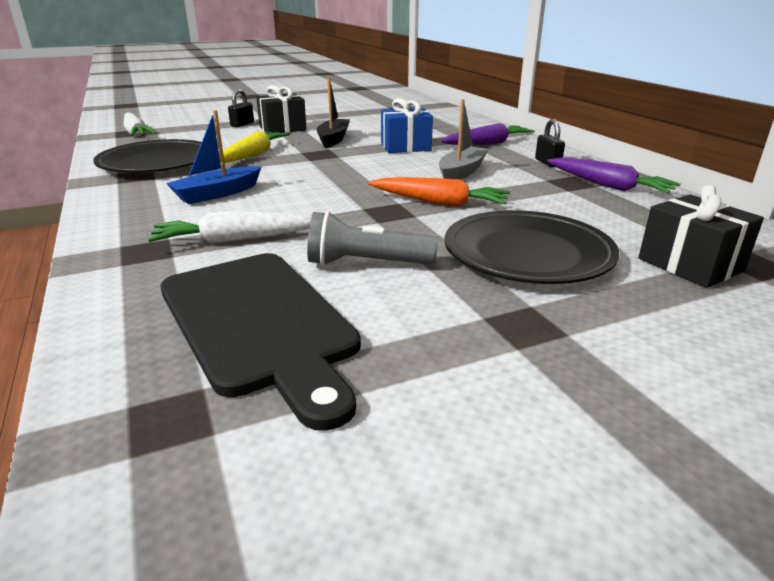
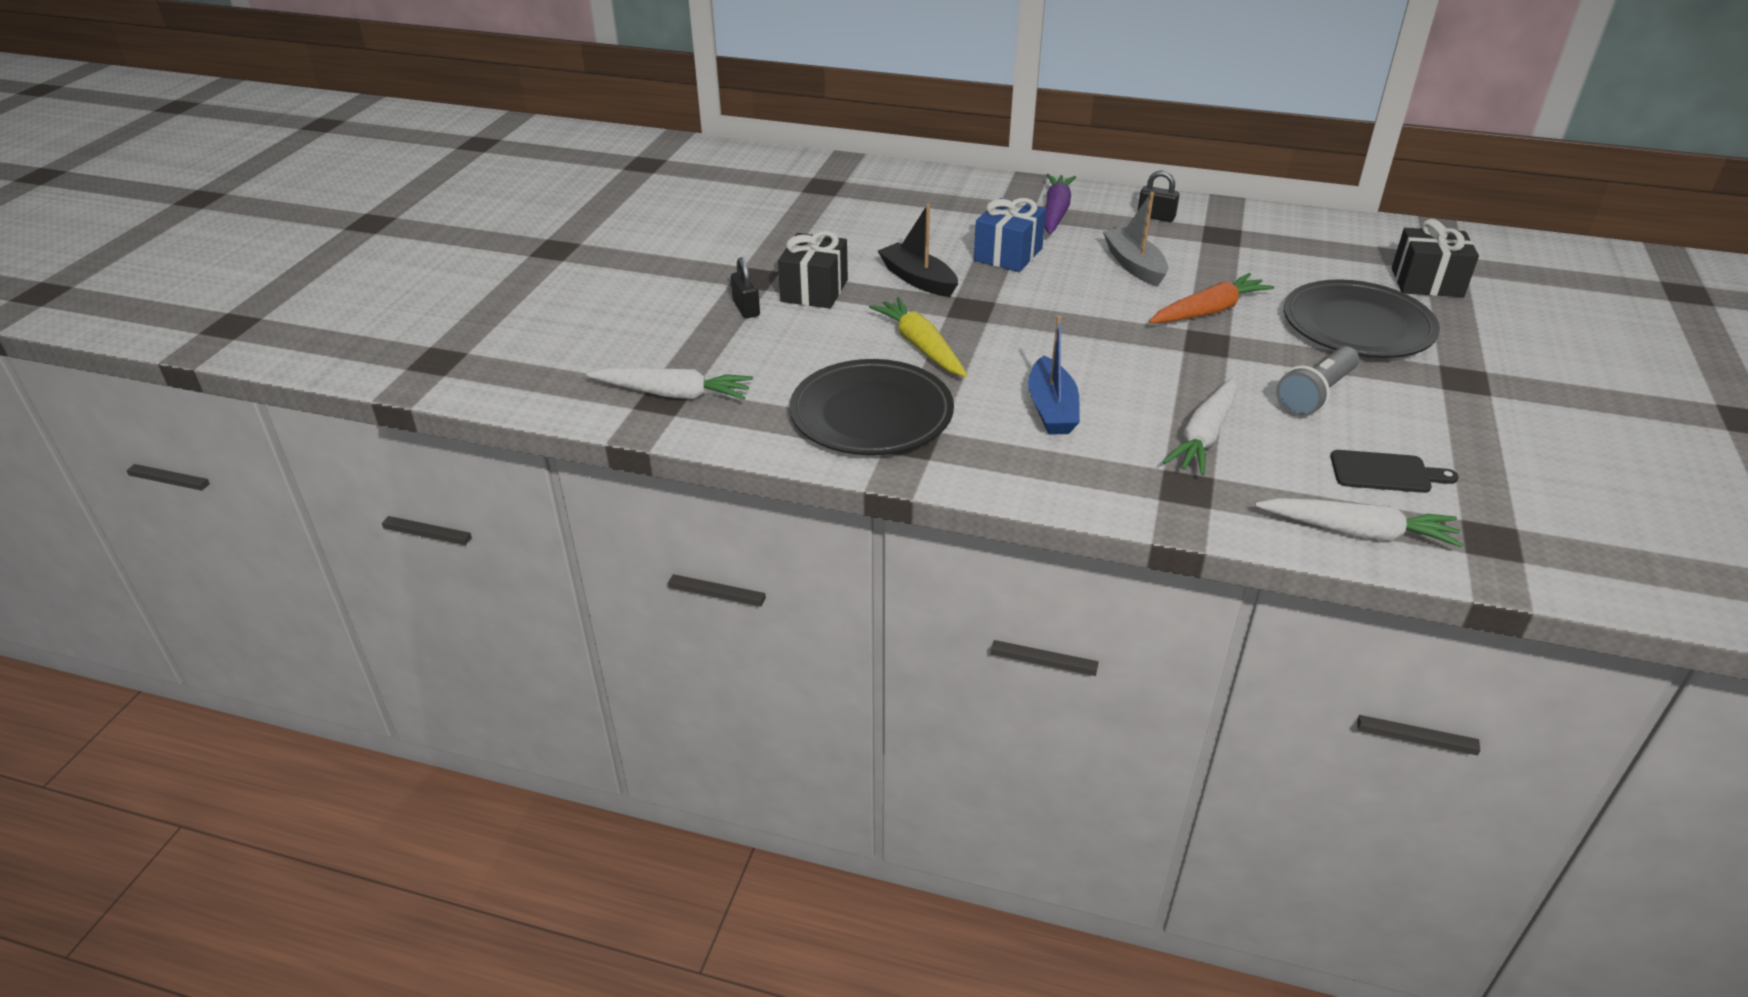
camera: 50 degrees left, 10 degrees up
(125, 333) = (1358, 532): none -> white carrot
(259, 323) = (1385, 473): black cutting board -> black cutting board, size x0.47
(608, 185) = (1247, 225): purple carrot -> none

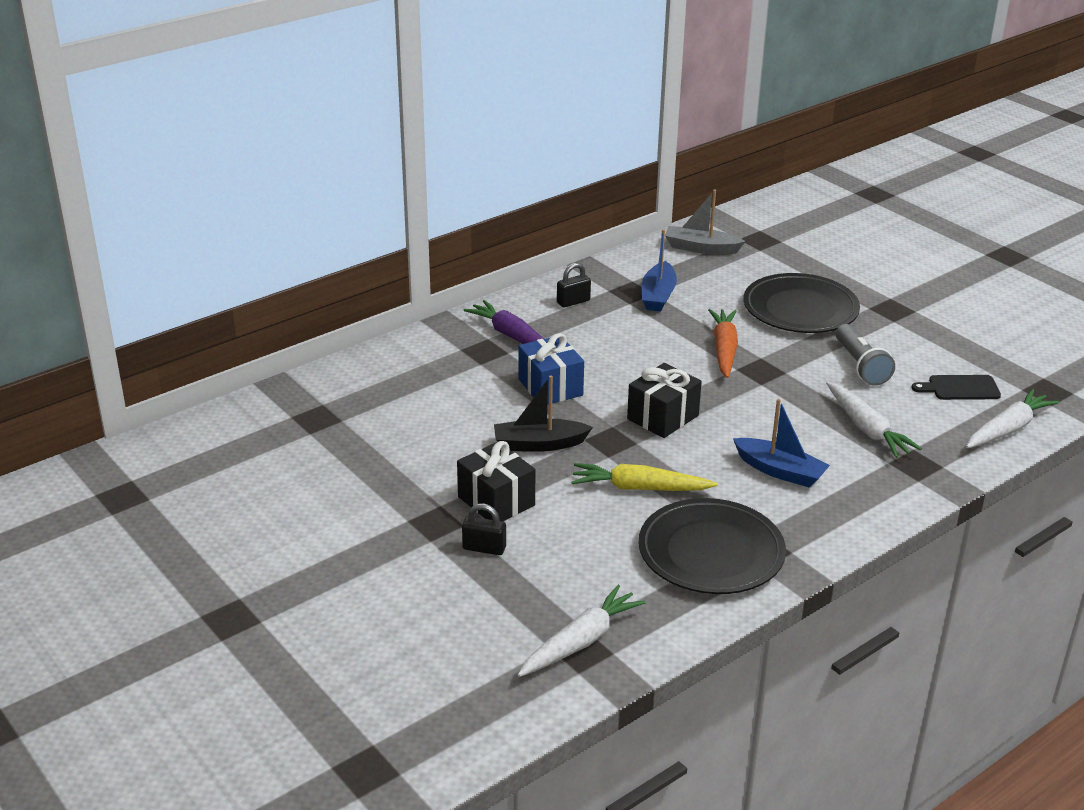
camera: 55 degrees left, 5 degrees down
(1134, 265) = (630, 345): grey boat -> grey boat (701, 248)
(1239, 249) = (658, 296): none -> blue boat
(1385, 473) = (960, 388): black cutting board -> black cutting board turned 135 degrees counterclockwise
(1427, 282) = (776, 259): black gift -> black gift (662, 417)

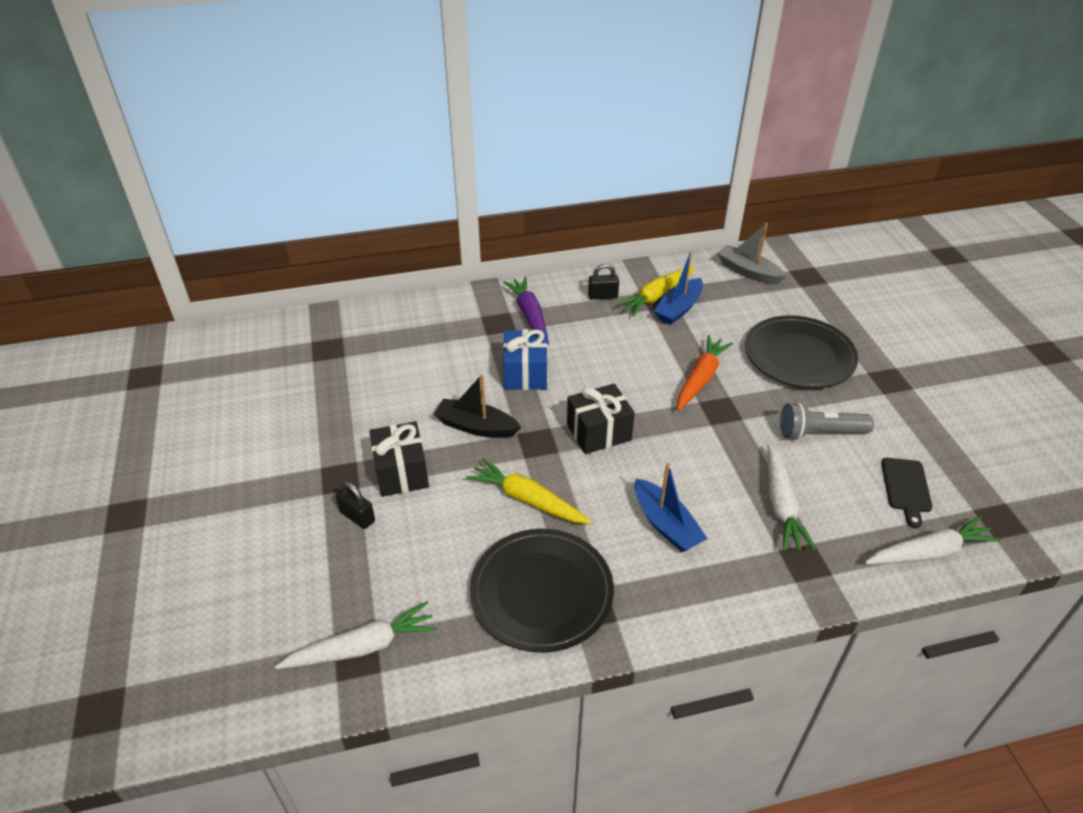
camera: 25 degrees right, 10 degrees up
(628, 289) = (656, 296): none -> yellow carrot
(861, 366) = (819, 433): grey flashlight -> grey flashlight turned 75 degrees clockwise
(960, 388) = (906, 488): black cutting board -> black cutting board turned 105 degrees counterclockwise

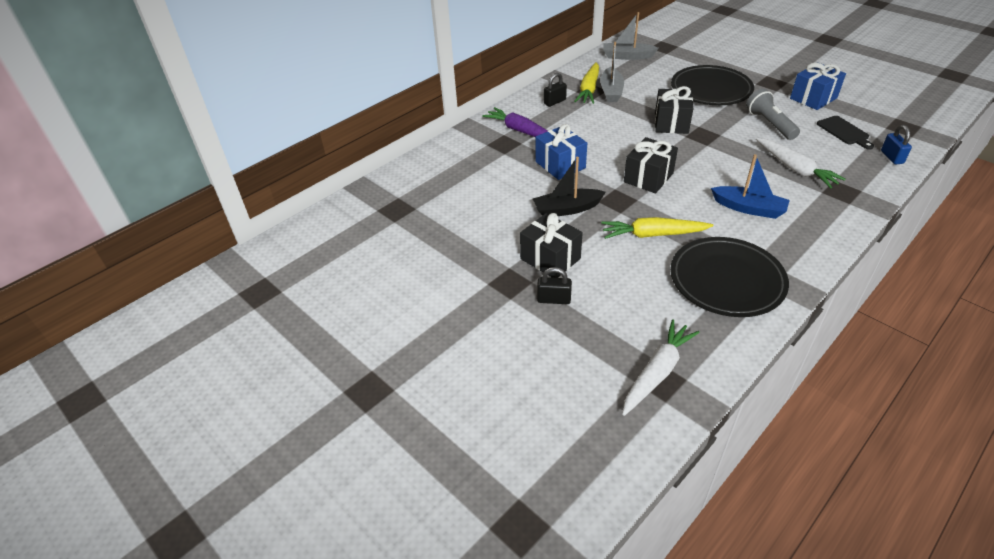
camera: 30 degrees left, 0 degrees up
(678, 309) = (611, 91): blue boat -> grey boat
(700, 378) = (671, 123): orange carrot -> black gift
(819, 433) = (769, 124): grey flashlight -> grey flashlight turned 105 degrees clockwise
(920, 425) = (813, 98): none -> blue gift
(929, 552) = (892, 157): white carrot -> blue padlock

